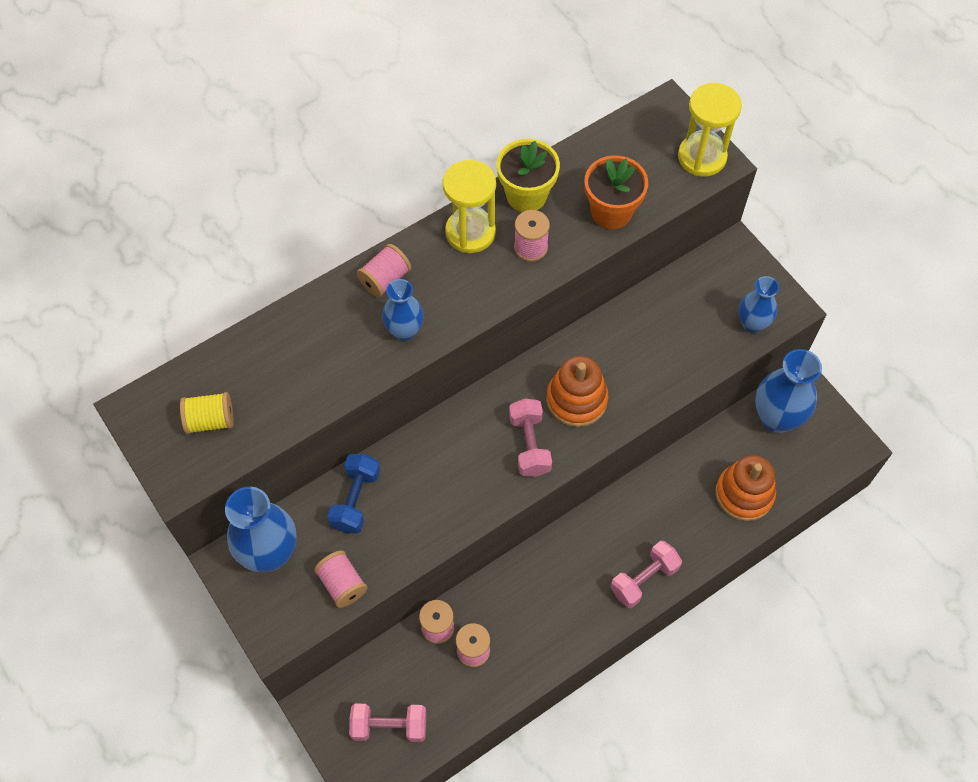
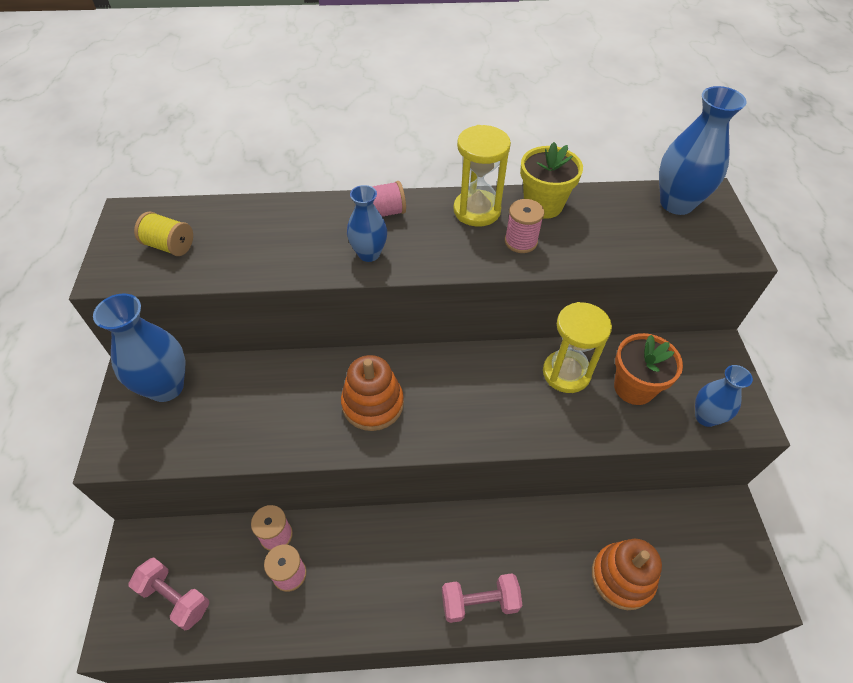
camera: 30 degrees right, 10 degrees down
(342, 584) = (197, 442): pink spool -> none
(355, 500) = (261, 382): blue dumbbell -> none
(529, 445) = (433, 414): pink dumbbell -> none
(576, 400) = (499, 399): orange stacking toy -> orange stacking toy (373, 404)
(611, 212) = (612, 246): orange flower pot -> orange flower pot (634, 387)
(702, 157) = (725, 240): yellow hourglass -> yellow hourglass (566, 373)
(776, 418) = (690, 524): blue vase -> blue vase (676, 203)

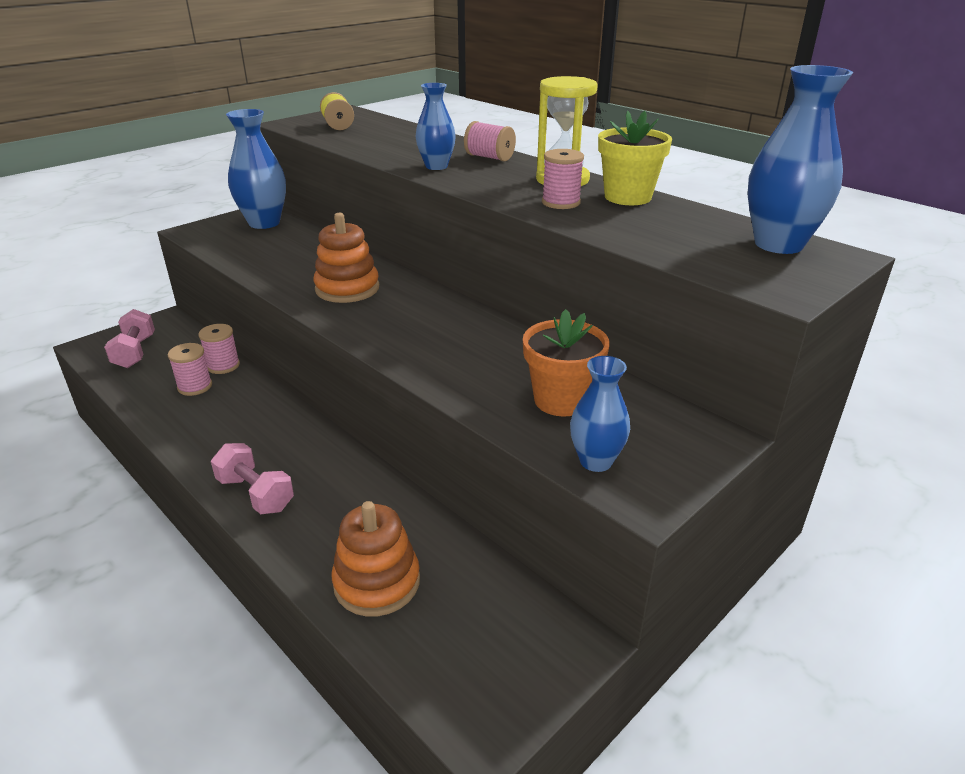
camera: 50 degrees right, 20 degrees down
(566, 373) = (517, 357): yellow hourglass -> none

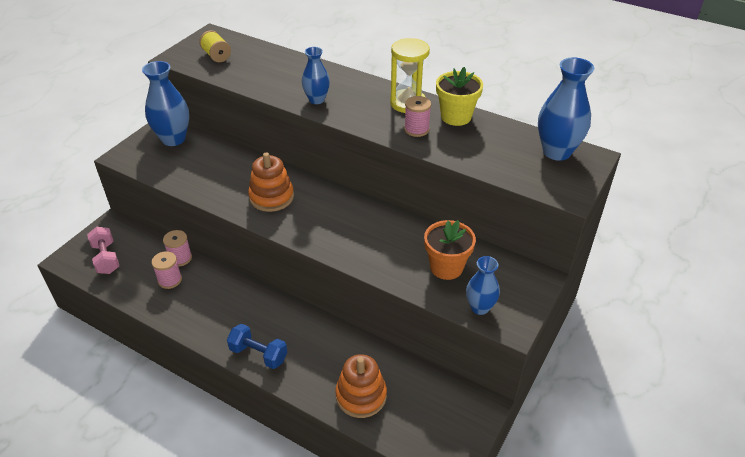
camera: 15 degrees left, 10 degrees up
(255, 494) = (258, 354): pink dumbbell -> blue dumbbell
(489, 157) = (348, 83): pink spool -> none

